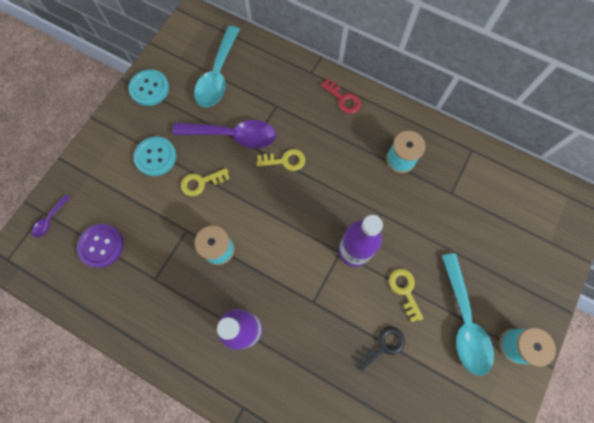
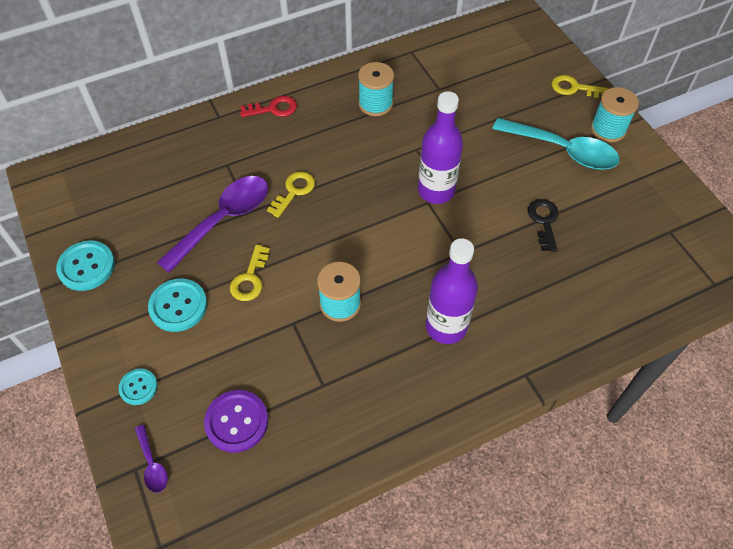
camera: 55 degrees left, 15 degrees down
(91, 176) = (138, 387): none -> turquoise button
(218, 75) = (139, 194): turquoise spoon -> none
(404, 290) = (503, 175): yellow key -> yellow key (574, 88)

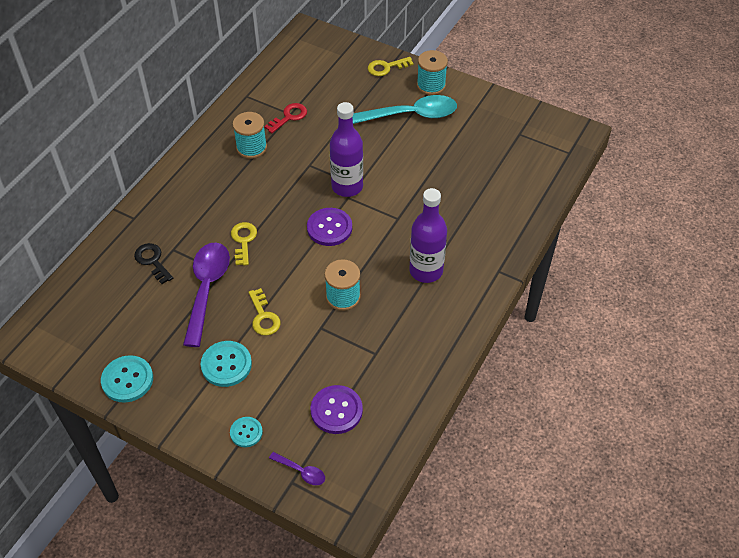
camera: 35 degrees left, 5 degrees down
(273, 109) = (174, 190): red key -> red key (289, 117)
(384, 224) = (329, 228): none -> purple button
(544, 221) = (436, 169): black key -> black key (152, 261)

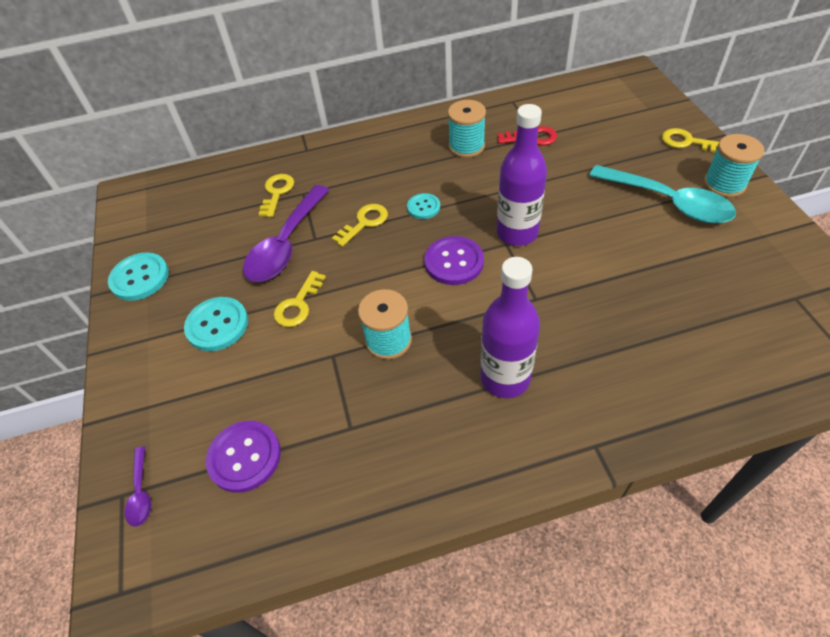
camera: 50 degrees right, 0 degrees up
(152, 261) = (277, 192): black key -> yellow key
(207, 289) = (286, 244): purple spoon -> purple spoon turned 150 degrees clockwise
(246, 432) = (152, 405): turquoise button -> turquoise button (423, 207)

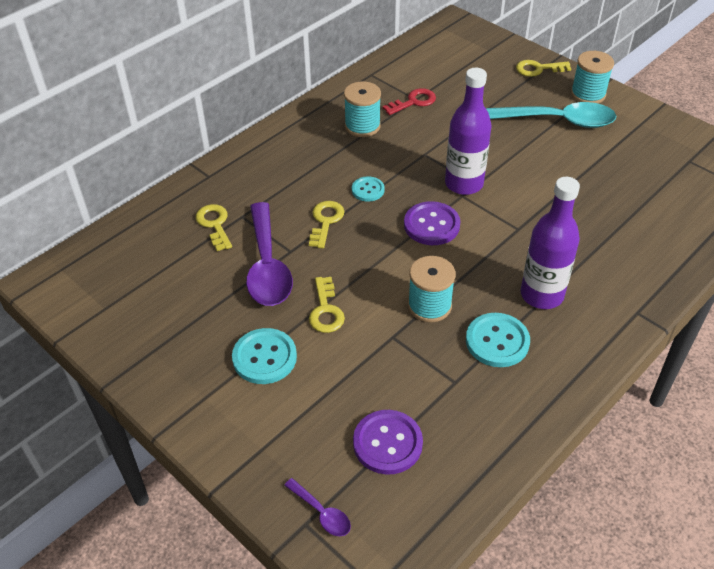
camera: 35 degrees left, 5 degrees down
(140, 278) = (142, 351): turquoise button -> turquoise button (497, 341)

